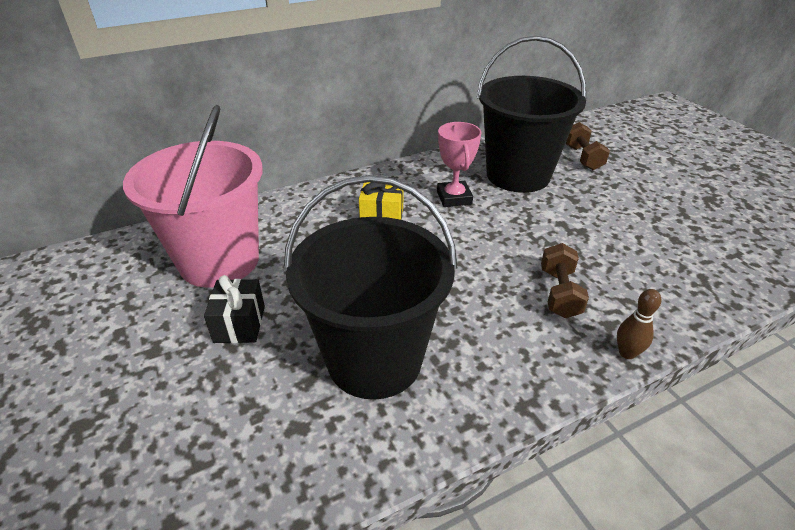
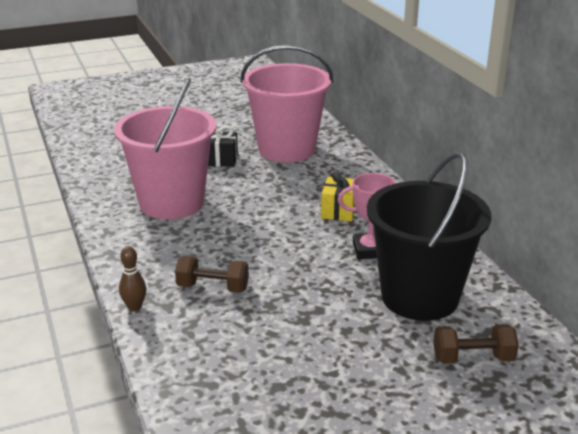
camera: 95 degrees right, 10 degrees down
(374, 359) = (172, 203): black bucket -> pink bucket

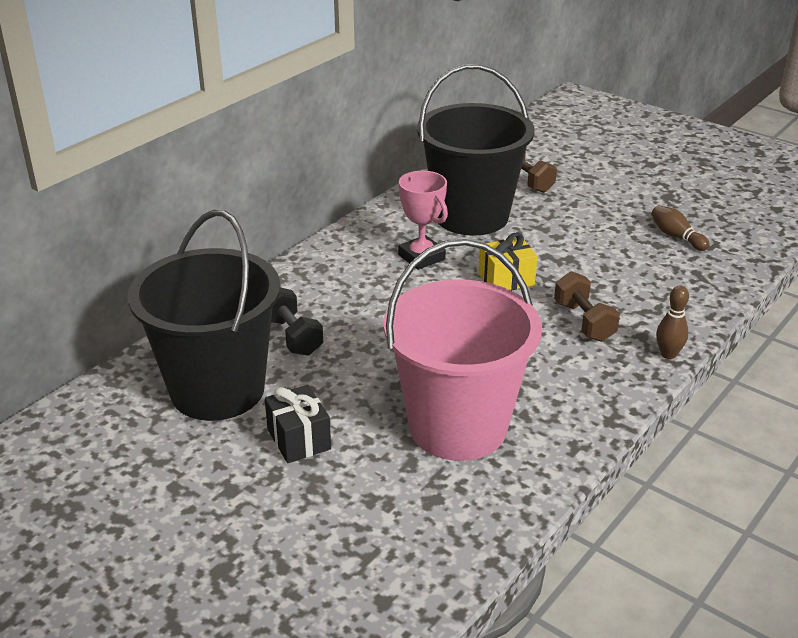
camera: 120 degrees left, 5 degrees up
(280, 408) = (676, 236): none -> brown bowling pin
(287, 149) = (217, 390): pink bucket -> black bucket
(315, 179) = (292, 336): none -> black dumbbell
(339, 211) = (359, 296): yellow gift -> yellow gift (506, 279)

